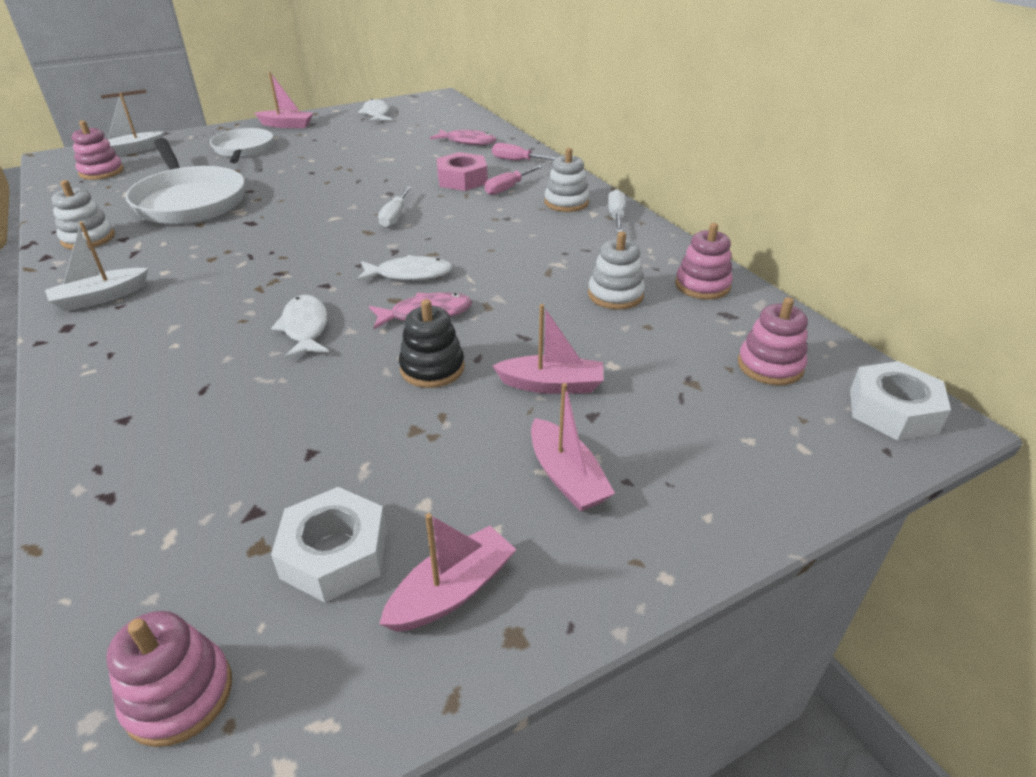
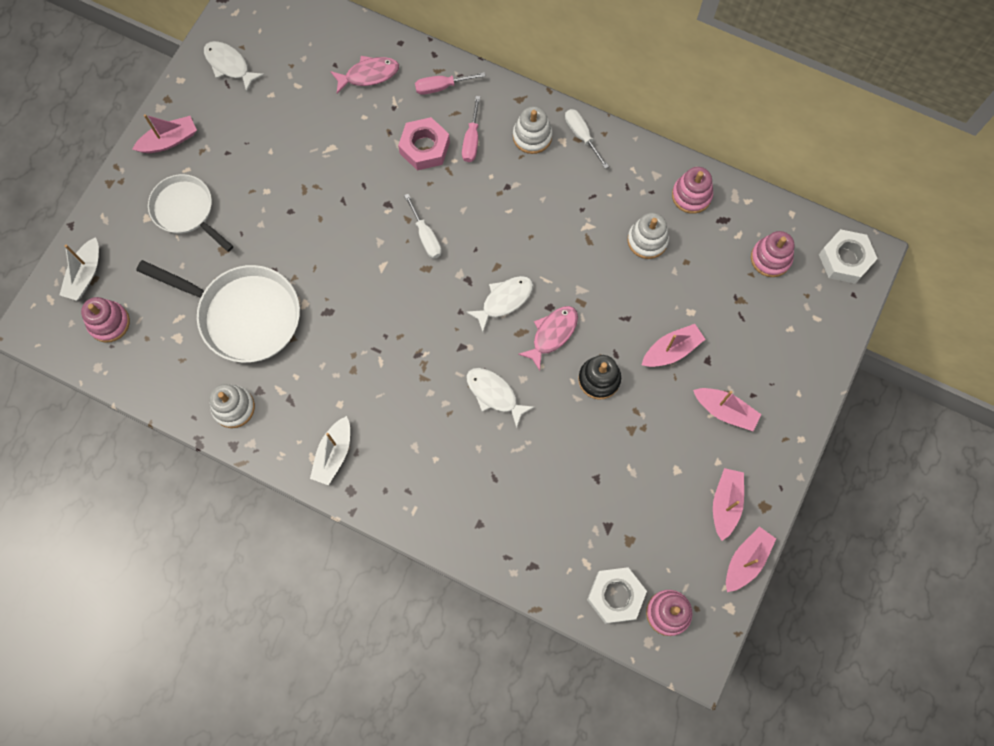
camera: 35 degrees left, 35 degrees up
(334, 553) = (663, 521): white nut -> white nut (615, 596)
(398, 705) = (746, 560): none -> pink boat

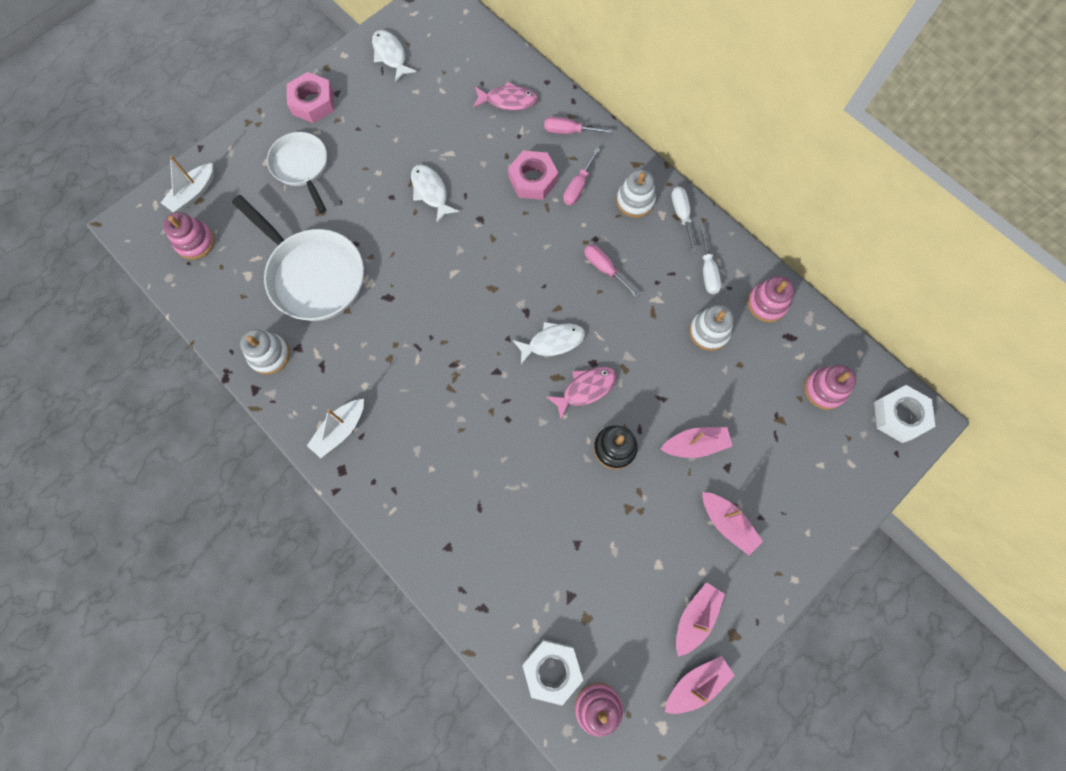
camera: 20 degrees right, 0 degrees up
(169, 140) = (313, 103): pink boat -> pink nut
(426, 236) = (503, 259): white screwdriver -> white screwdriver (707, 271)
(494, 394) = (510, 427): white fish -> white fish (431, 192)
(528, 213) = (605, 269): none -> pink screwdriver

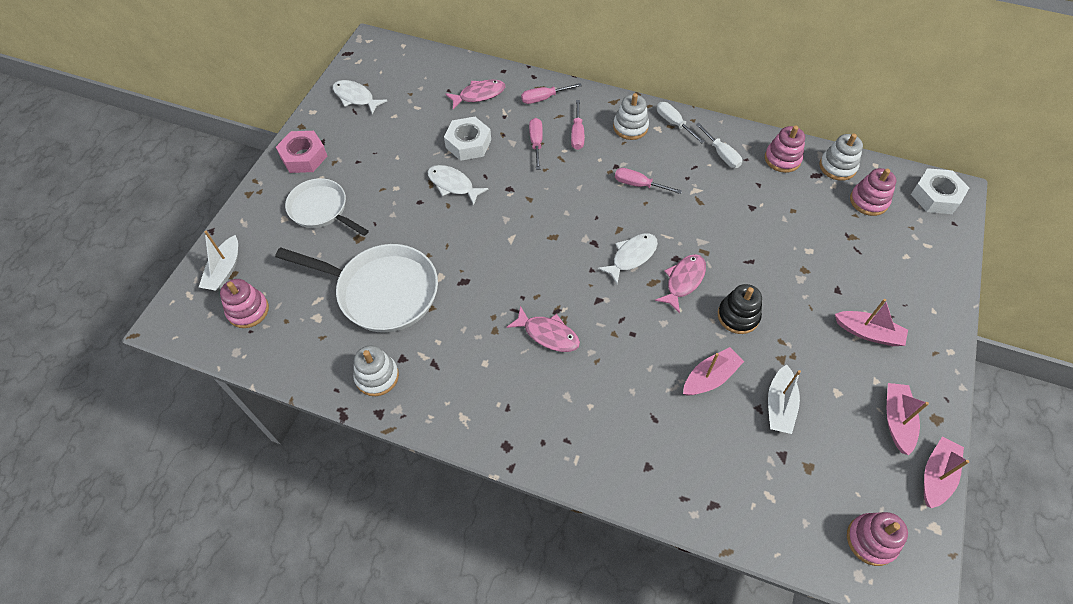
camera: 25 degrees left, 15 degrees down
(340, 430) = (484, 411): white boat -> white boat (779, 405)
(433, 384) = (548, 334): none -> pink fish
(533, 180) = (536, 143): pink nut -> pink screwdriver
(552, 670) = (809, 528): white nut -> white nut (468, 143)
(695, 445) = (800, 284): pink boat -> pink boat (710, 377)
(709, 331) = (752, 196): white stacking toy -> white stacking toy (837, 167)

